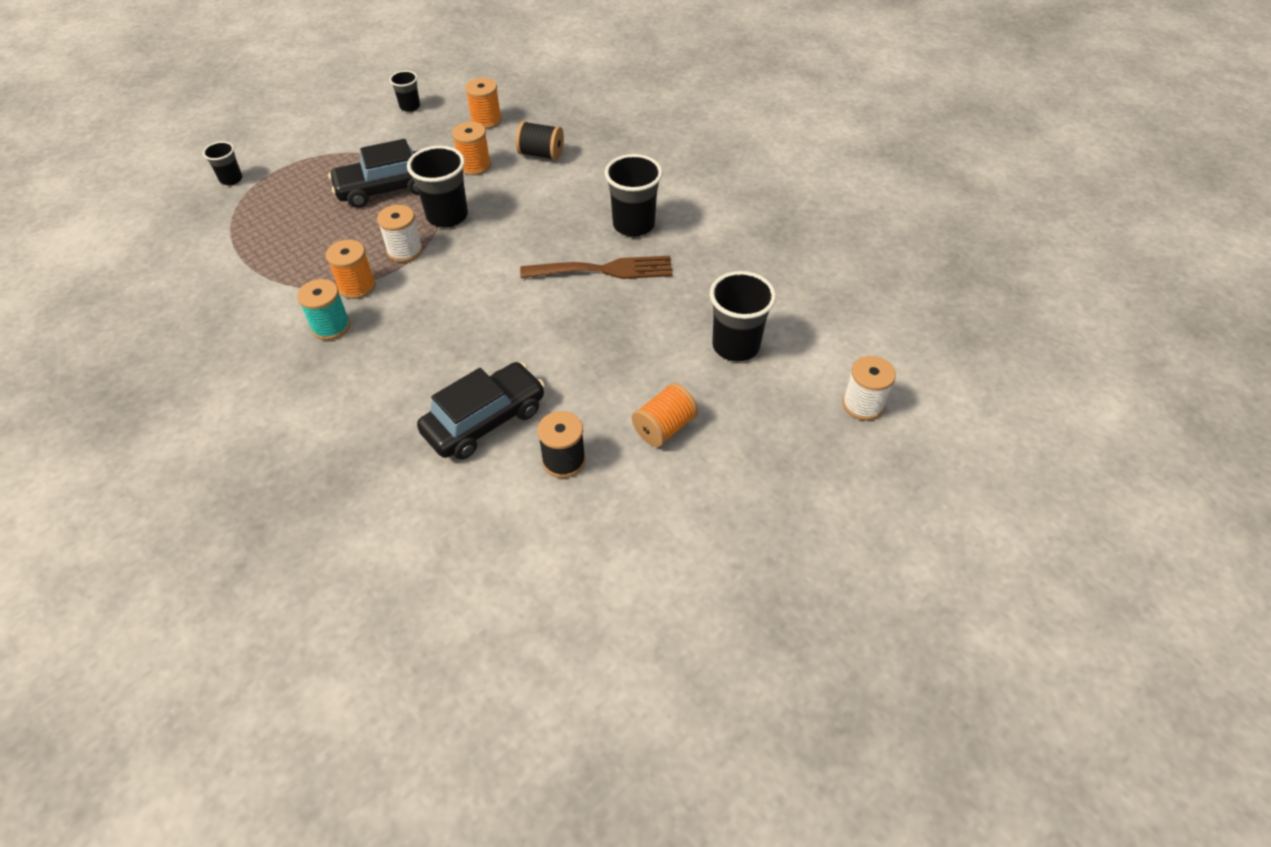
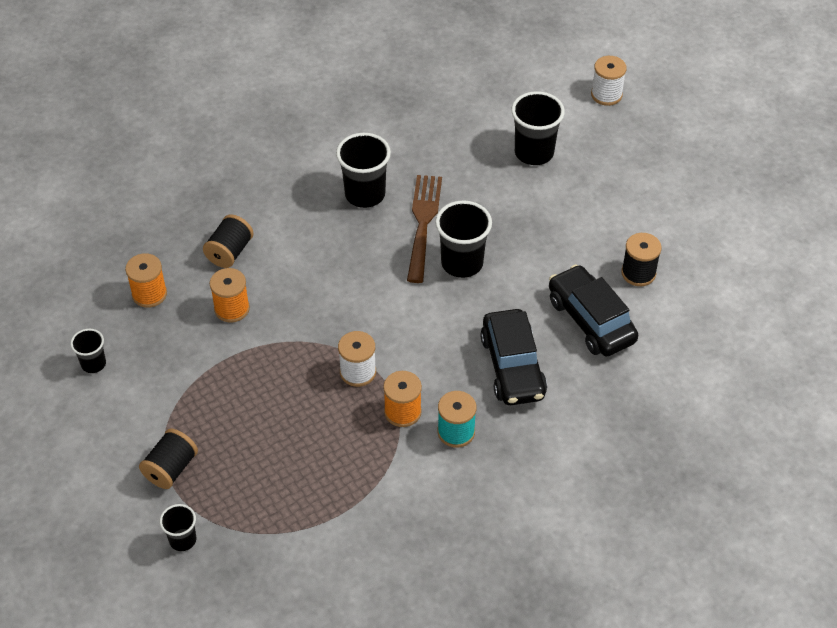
camera: 80 degrees left, 0 degrees up
(302, 162) = (171, 468): none -> black spool
(386, 189) = (248, 387): black car -> black car (512, 367)
(447, 216) = (311, 335): black cup -> black cup (462, 263)
(664, 427) = (613, 209): orange spool -> none

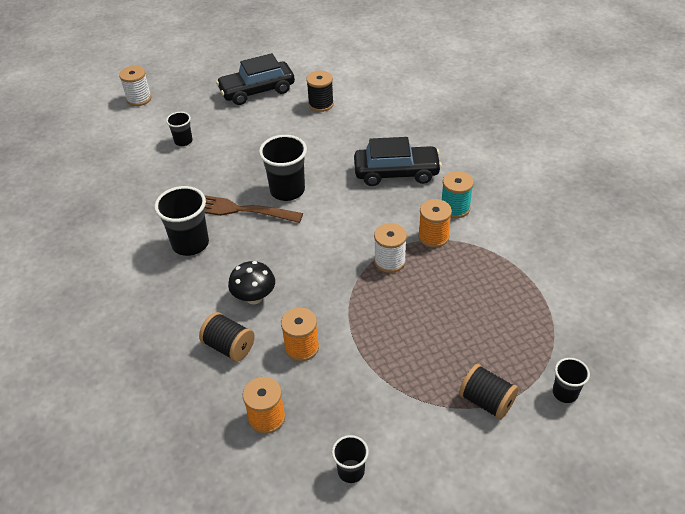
camera: 80 degrees left, 5 degrees down
(294, 260) = (254, 297): none -> black mushroom
(534, 153) = (183, 141): black cup -> black cup, size x0.56
(590, 320) = (359, 130): black car -> black car (257, 91)

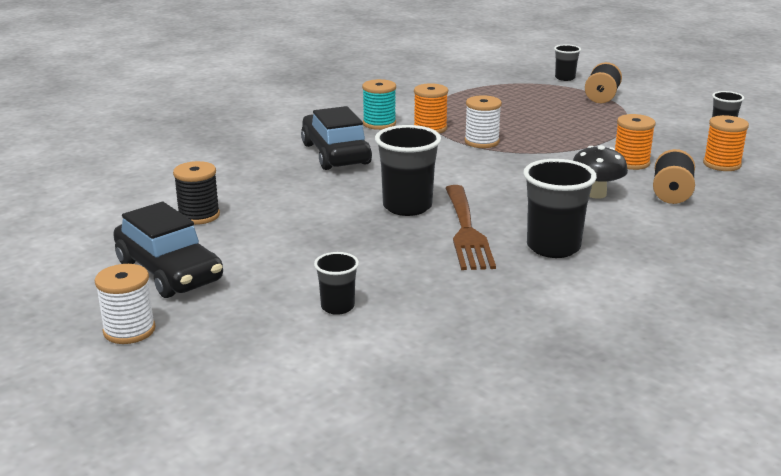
camera: 110 degrees left, 20 degrees down
(139, 99) = (219, 393): white spool -> white spool (129, 330)

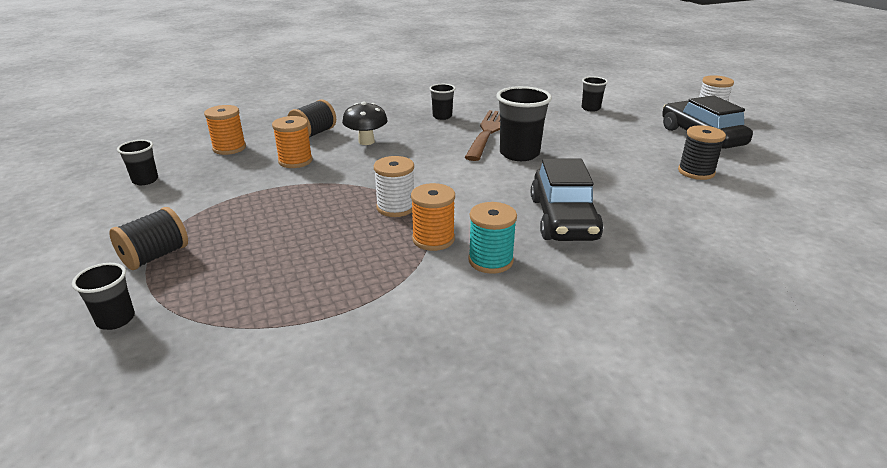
camera: 160 degrees left, 5 degrees up
(553, 247) = (442, 116): black cup -> black cup, size x0.56

